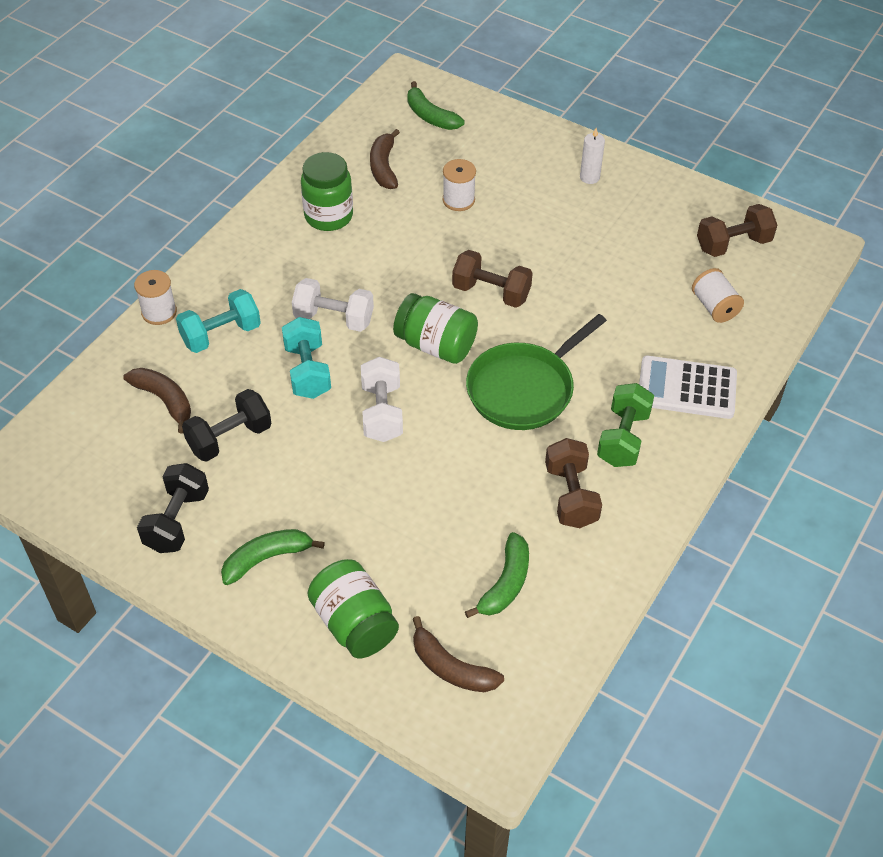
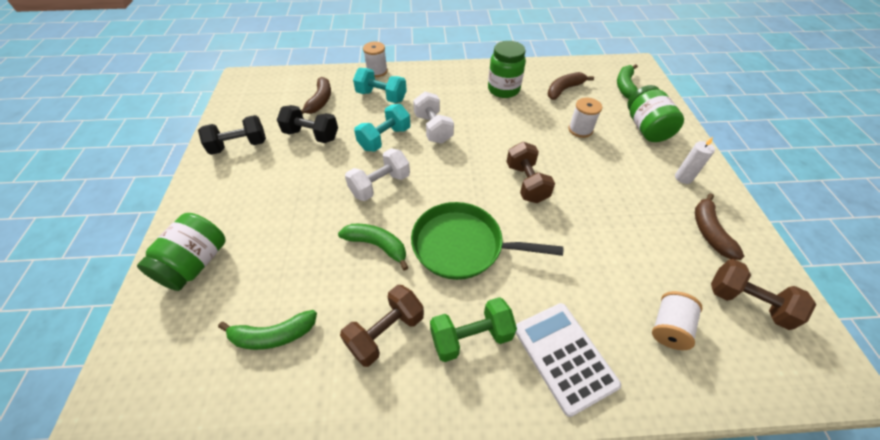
camera: 55 degrees right, 0 degrees up
(267, 558) = (230, 194): green banana -> green banana (377, 245)
(436, 345) = (456, 181): green jar -> green jar (646, 128)
(451, 668) = (175, 343): brown banana -> brown banana (709, 231)

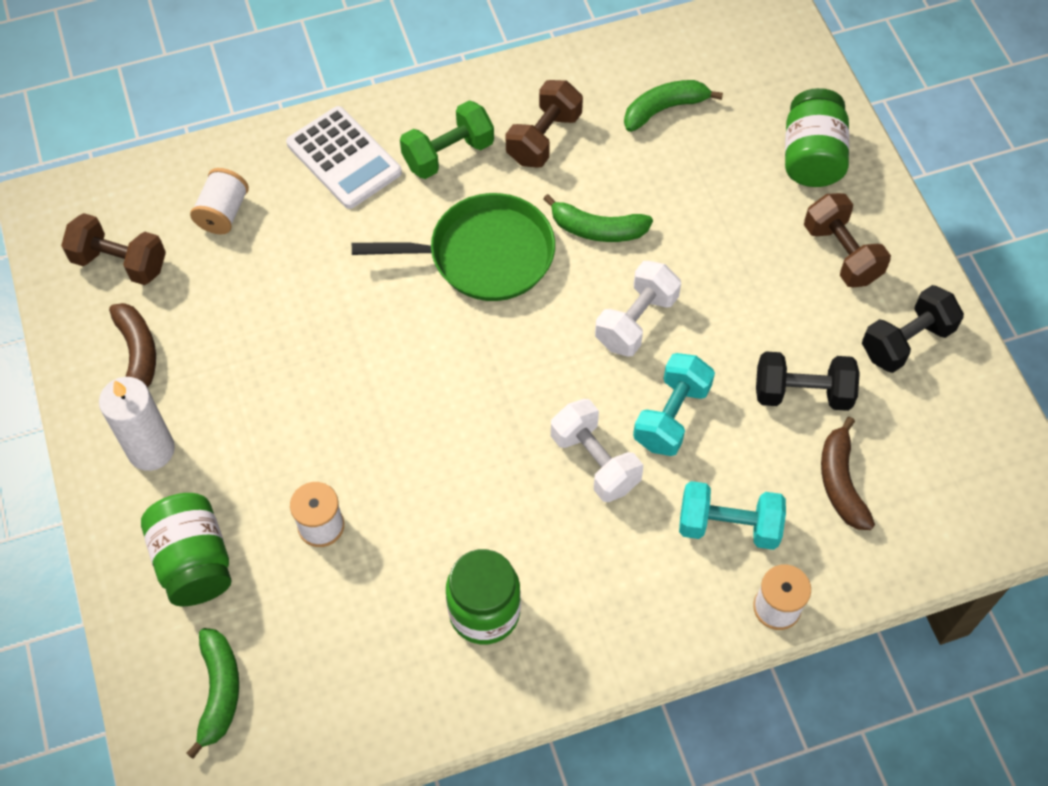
camera: 165 degrees right, 10 degrees up
(526, 183) = (409, 378): brown dumbbell -> brown dumbbell (841, 253)
(564, 90) = (354, 645): brown banana -> none
(683, 178) = (151, 450): white candle -> white candle, size x1.64

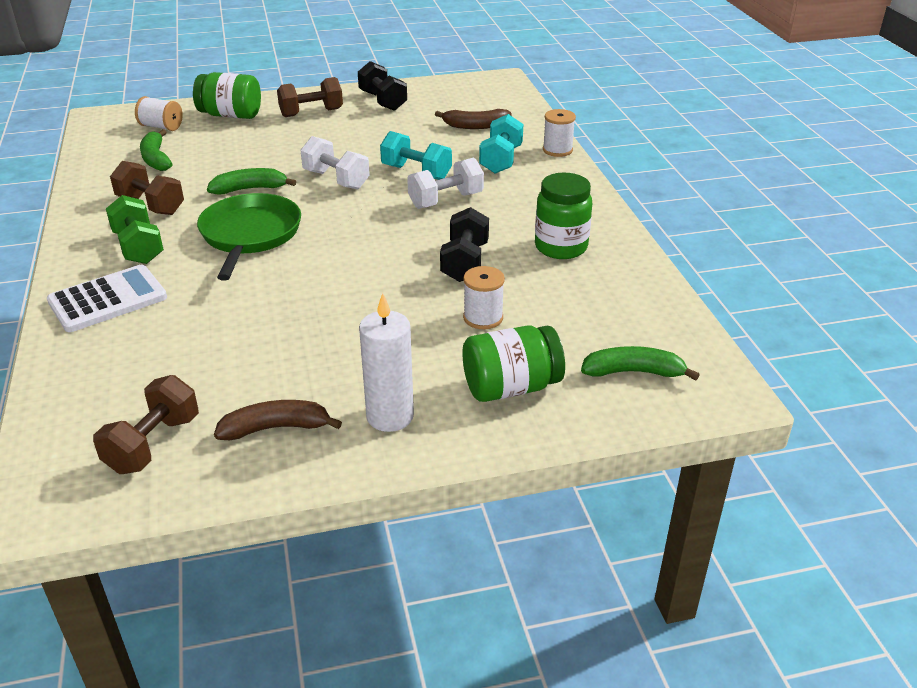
camera: 85 degrees left, 25 degrees down
(223, 213) = (128, 372): white spool -> white spool (161, 127)
(597, 229) = (250, 189): green banana -> green banana turned 120 degrees counterclockwise
(802, 393) = (410, 132): black dumbbell -> black dumbbell (464, 262)

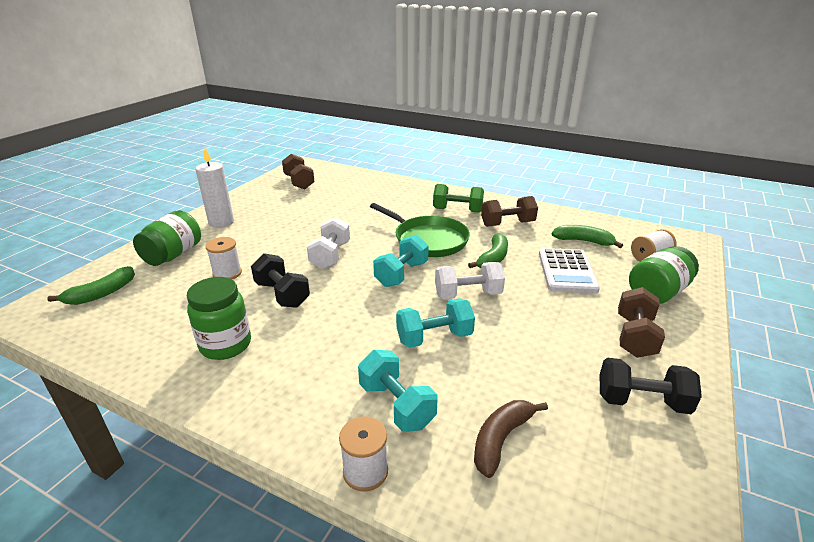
camera: 130 degrees right, 5 degrees down
(108, 300) = (414, 194): white calculator -> white calculator (567, 271)
(276, 428) = (263, 201): brown banana -> none
(343, 220) = (401, 274): none -> turquoise dumbbell
(445, 200) = (368, 328): white dumbbell -> white dumbbell (330, 256)

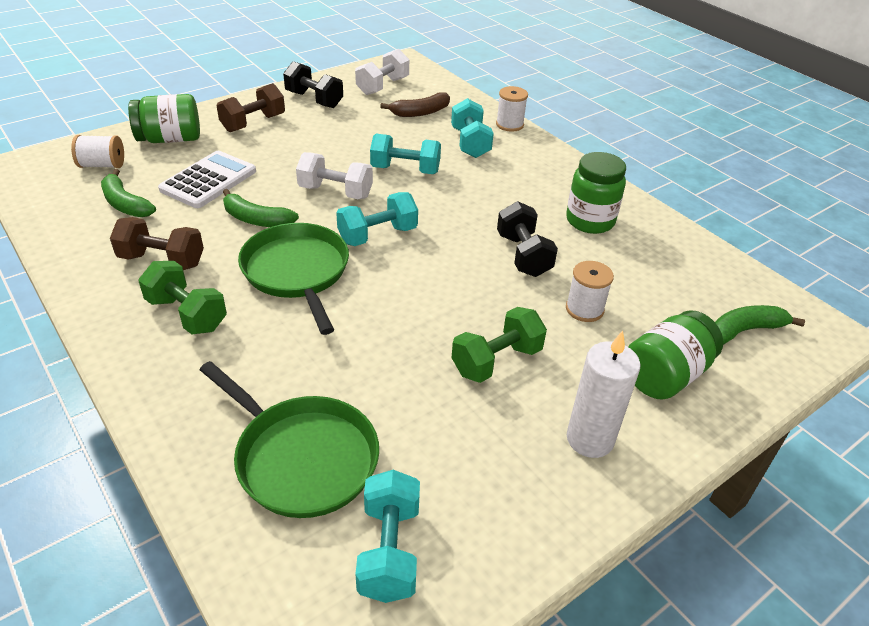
camera: 155 degrees left, 10 degrees up
(279, 235) = (496, 361): none -> green dumbbell
(299, 182) = (389, 550): brown dumbbell -> turquoise dumbbell
(330, 256) = (441, 291): white dumbbell -> white dumbbell (382, 86)
(350, 190) = (302, 458): none -> green pan
(493, 258) = (256, 219): green banana -> green banana turned 120 degrees counterclockwise

